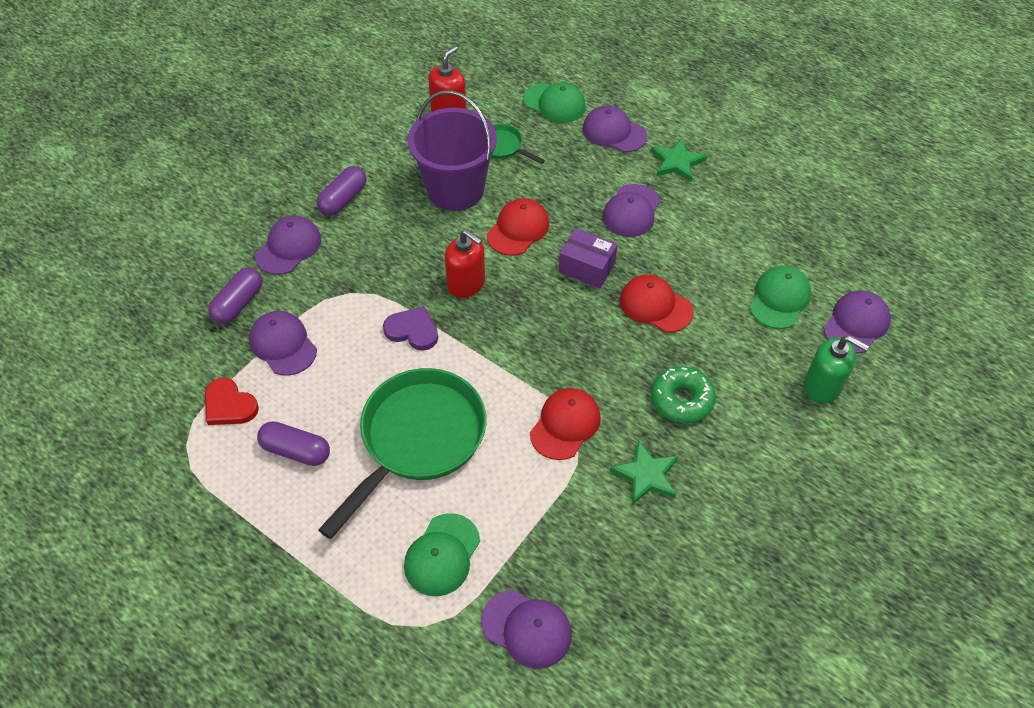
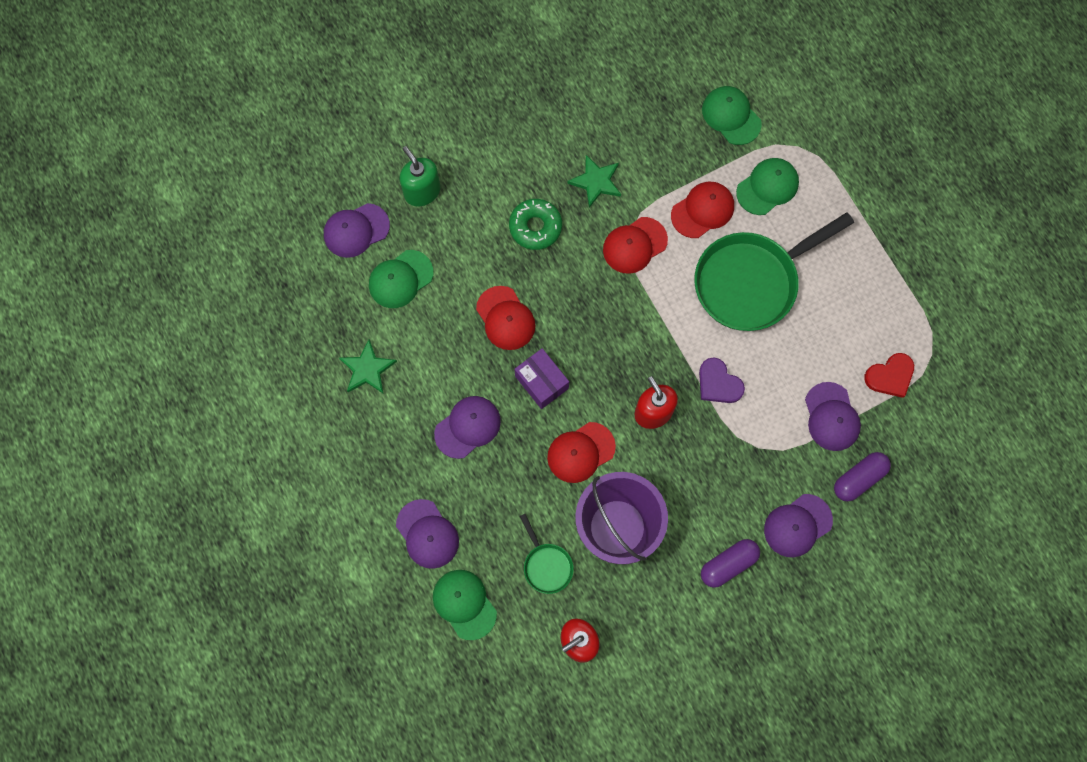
camera: 155 degrees left, 20 degrees up
(229, 405) = (890, 376): red heart -> red heart turned 90 degrees clockwise
(296, 451) = (847, 312): purple capsule -> none
(508, 494) = (702, 210): none -> red cap
(527, 628) = (731, 116): purple cap -> green cap
(677, 162) = (390, 467): green star -> green star (367, 369)

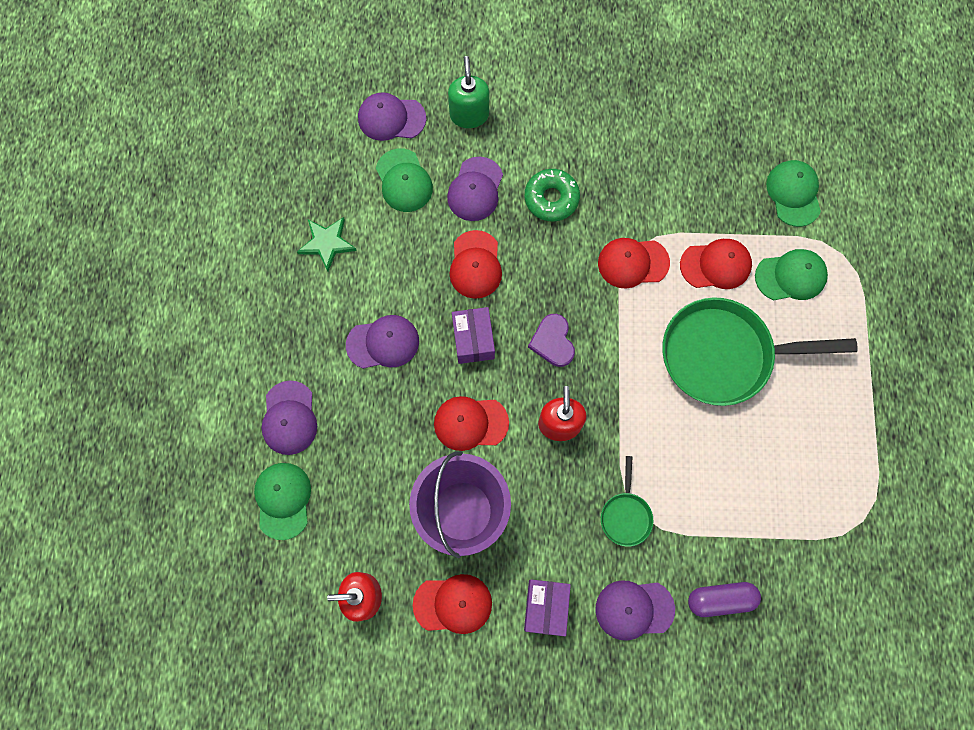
camera: 30 degrees right, 0 degrees up
(400, 279) = (404, 181): green cap -> green cap turned 105 degrees counterclockwise
(546, 565) = (377, 508): green pan -> green pan (625, 515)
(596, 182) = (631, 187): green star -> none
(654, 605) = (453, 604): none -> red cap
(718, 383) = (636, 432): purple heart -> purple heart (553, 342)
(728, 564) = (545, 607): purple capsule -> purple box
(831, 417) = (728, 524): purple cap -> purple cap (475, 189)
(890, 376) = (809, 518): red heart -> none

